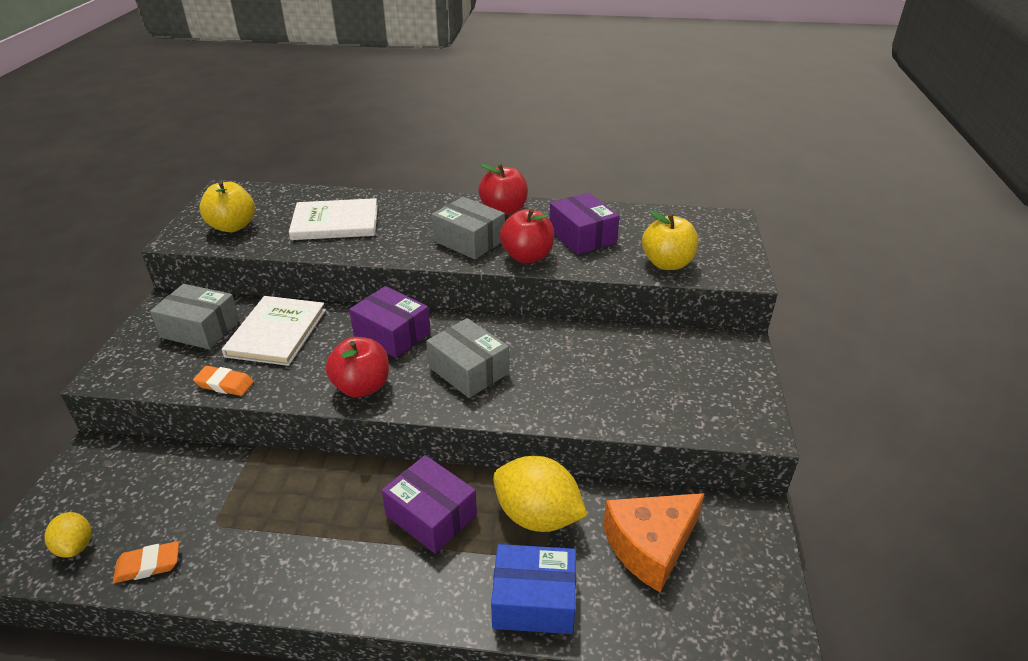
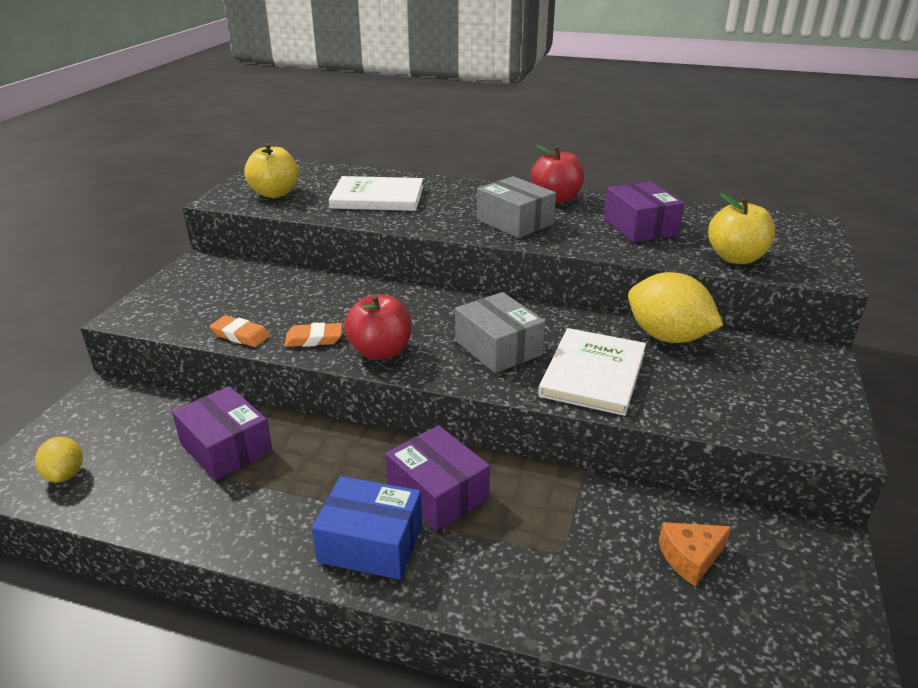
camera: 10 degrees right, 5 degrees down
(148, 565) = (131, 502): orange eraser -> orange eraser (314, 339)
(200, 329) = (227, 285): grey box -> none
(276, 333) = (302, 296): white book -> white book (593, 374)
(392, 334) = (421, 307): purple box -> purple box (226, 447)
(527, 256) = (576, 240): red apple -> none
(534, 600) = (543, 596): blue box -> blue box (371, 543)
(537, 516) = (558, 509): yellow lemon -> yellow lemon (667, 337)
(650, 546) = (690, 558): orange cheese -> orange cheese, size x0.56

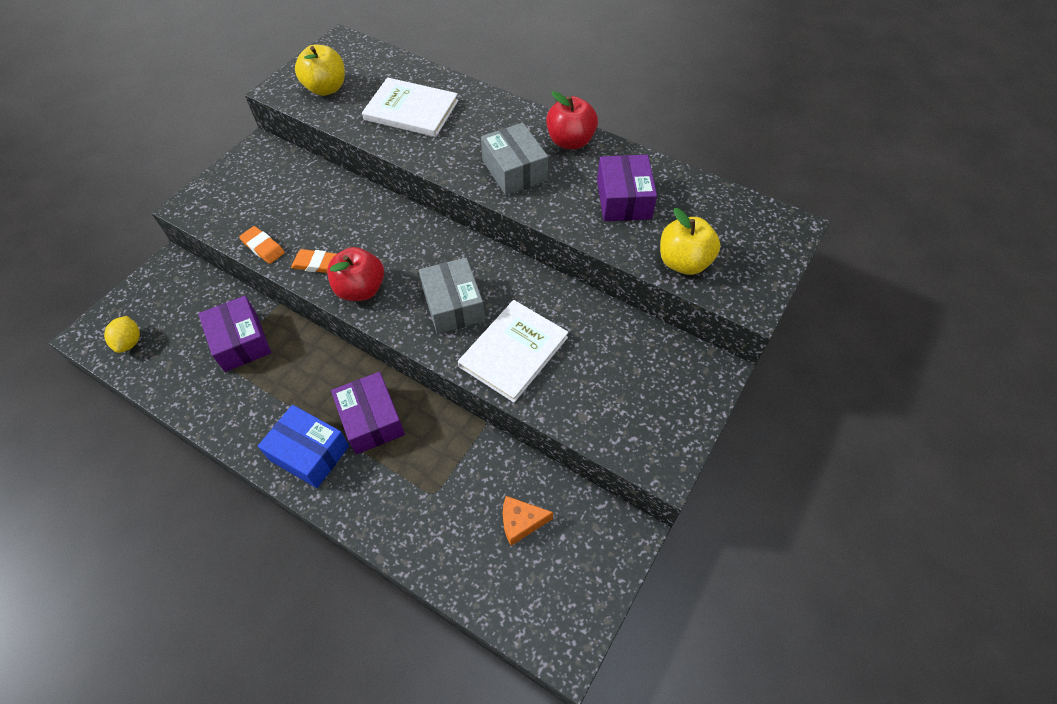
camera: 15 degrees right, 25 degrees up
(667, 337) = (598, 322): yellow lemon -> none

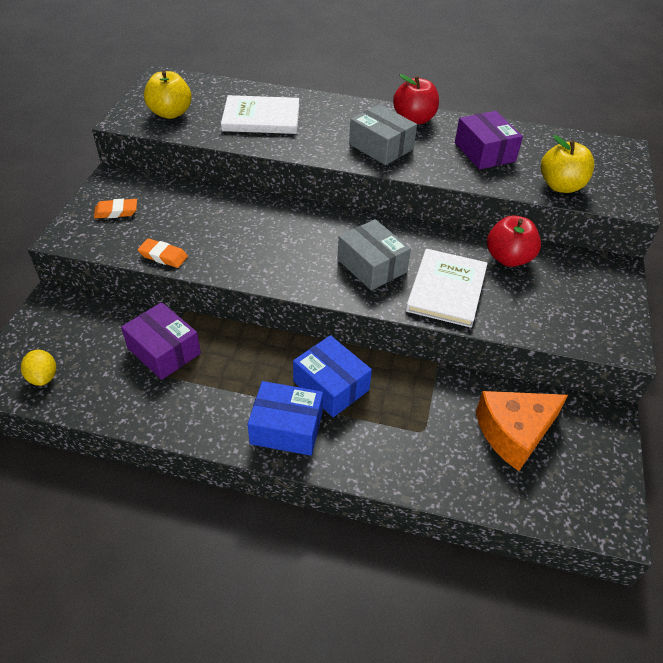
camera: 20 degrees left, 10 degrees down
(316, 264) = (224, 259): orange eraser -> orange eraser (116, 211)
(360, 289) = (279, 271): red apple -> red apple (508, 258)
(371, 420) = (331, 386): purple box -> blue box
(521, 522) = (514, 433): orange cheese -> orange cheese, size x1.77

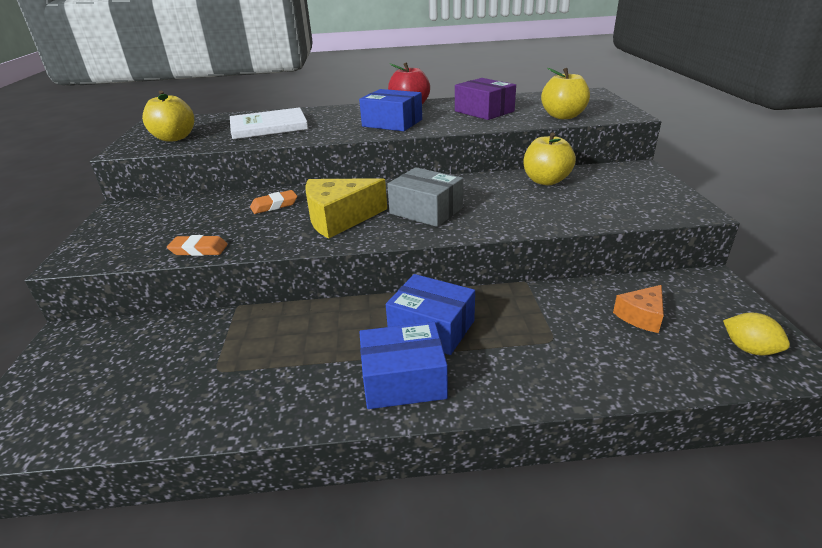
camera: 15 degrees left, 15 degrees down
(43, 377) = (65, 415): yellow lemon -> yellow lemon (749, 349)
(116, 211) = (132, 228): orange eraser -> orange eraser (274, 205)
(164, 351) = (223, 347): purple box -> none
(291, 253) = (339, 219): none -> yellow cheese
(381, 147) = (392, 123): grey box -> blue box
(446, 289) = (508, 211): white book -> none
(508, 258) = (546, 181): red apple -> yellow apple
(514, 433) = (641, 316): orange cheese -> orange cheese, size x0.56

